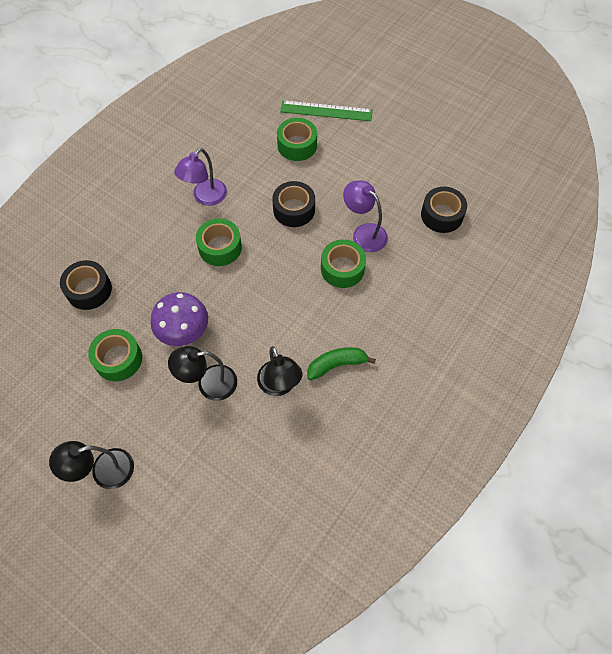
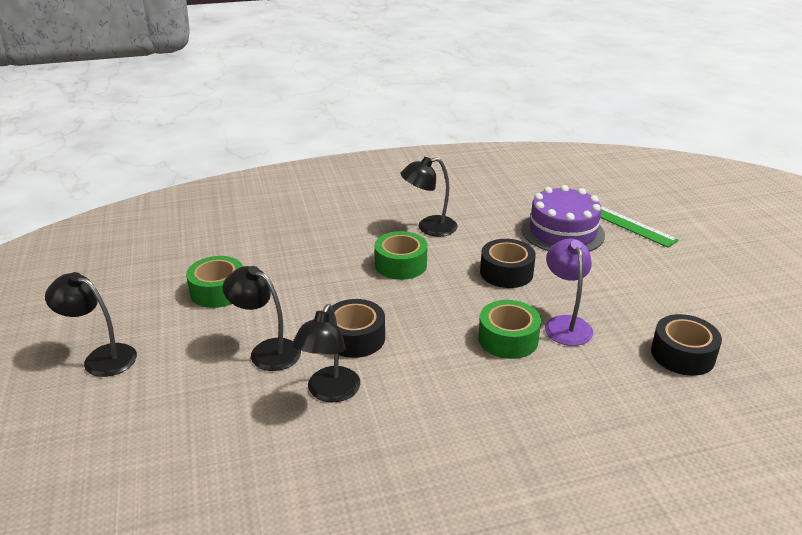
camera: 40 degrees right, 30 degrees down
(89, 290) = (257, 238): black tape -> black tape (355, 338)
(184, 332) = (294, 304): purple mushroom -> none
(205, 197) = (429, 228): purple lamp -> black lamp
(297, 145) = (562, 232): green tape -> purple cake
(337, 365) = (409, 411): green banana -> none

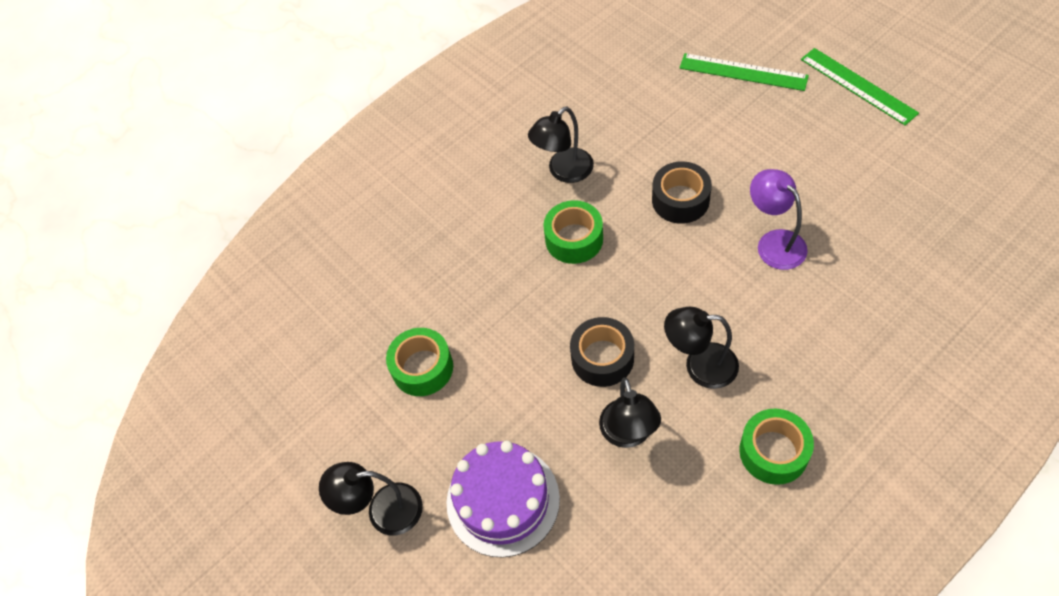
camera: 20 degrees left, 25 degrees up
(267, 351) = (534, 417): black lamp -> black lamp (700, 365)
(508, 339) = (737, 287): green tape -> green tape (773, 452)
(562, 232) = (696, 114): purple cake -> purple cake (503, 500)
(682, 355) = (890, 230): black tape -> none
(720, 259) = (858, 86): none -> green ruler

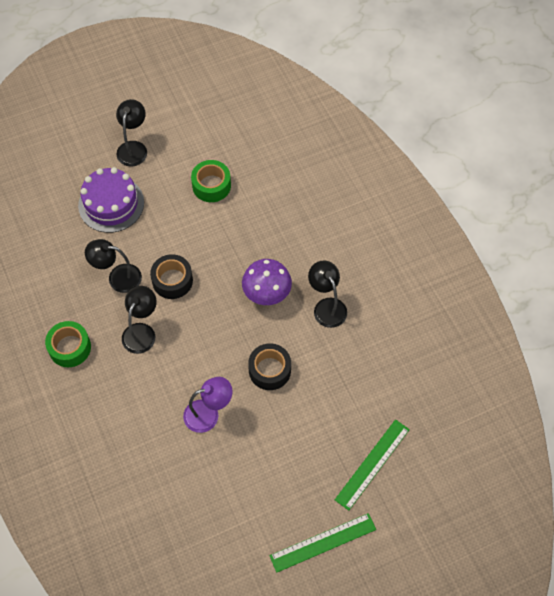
camera: 100 degrees right, 5 degrees up
(574, 239) = (267, 294): green tape -> purple mushroom

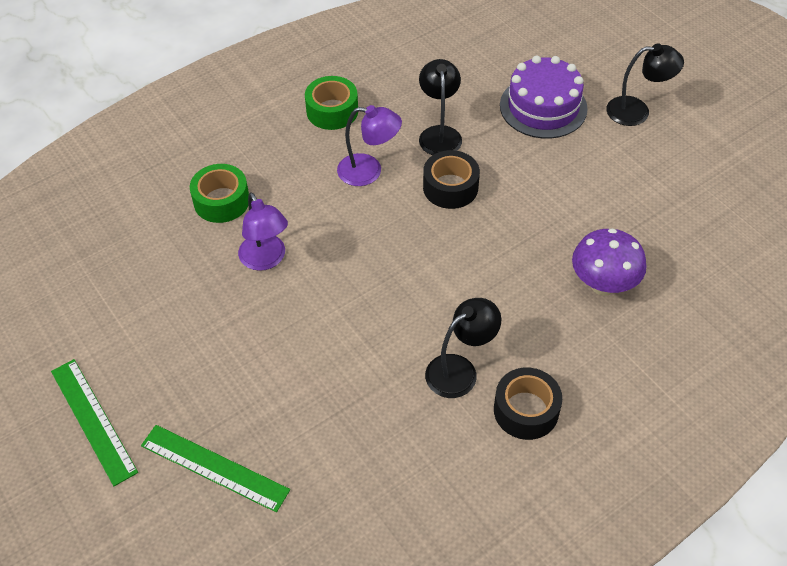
camera: 80 degrees right, 10 degrees down
(141, 331) = (369, 171): black lamp -> purple lamp
(211, 185) = (612, 201): green tape -> green tape (221, 201)
(267, 294) = (460, 293): purple mushroom -> purple mushroom (603, 285)
(269, 370) = (341, 316): black tape -> black tape (526, 410)

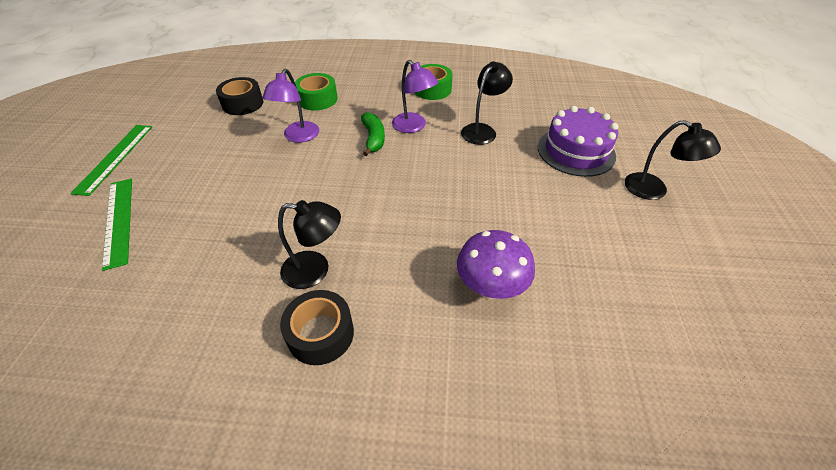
camera: 40 degrees right, 5 degrees down
(346, 211) = (373, 138): none -> green banana
(450, 187) = (452, 161): black tape -> black tape (243, 104)

